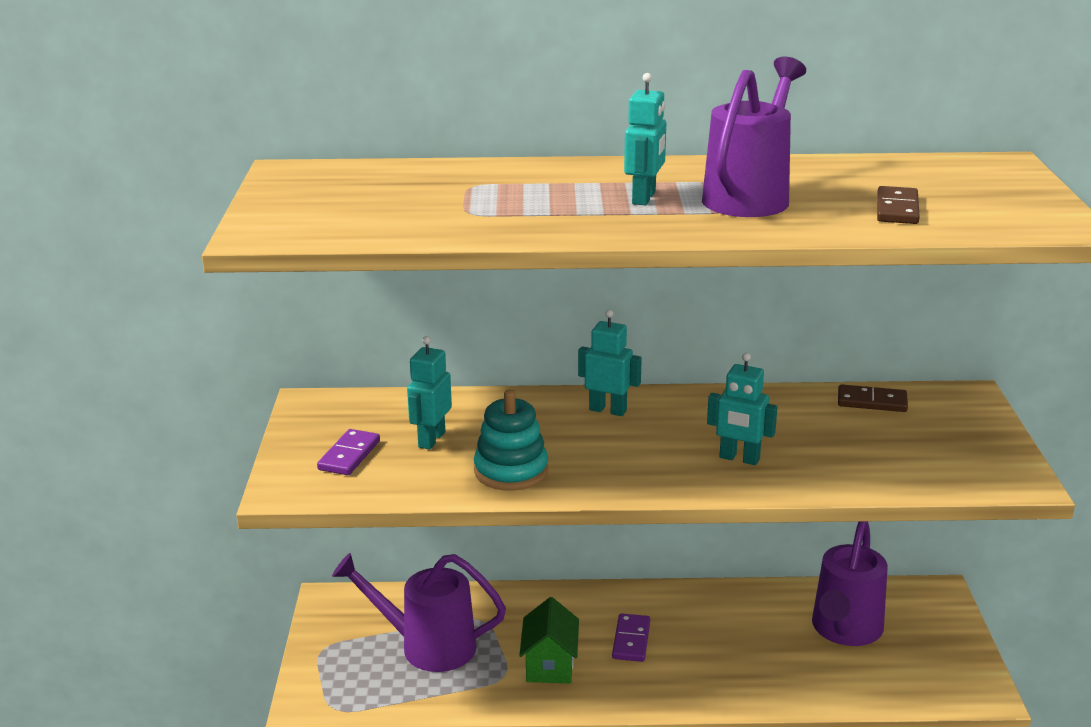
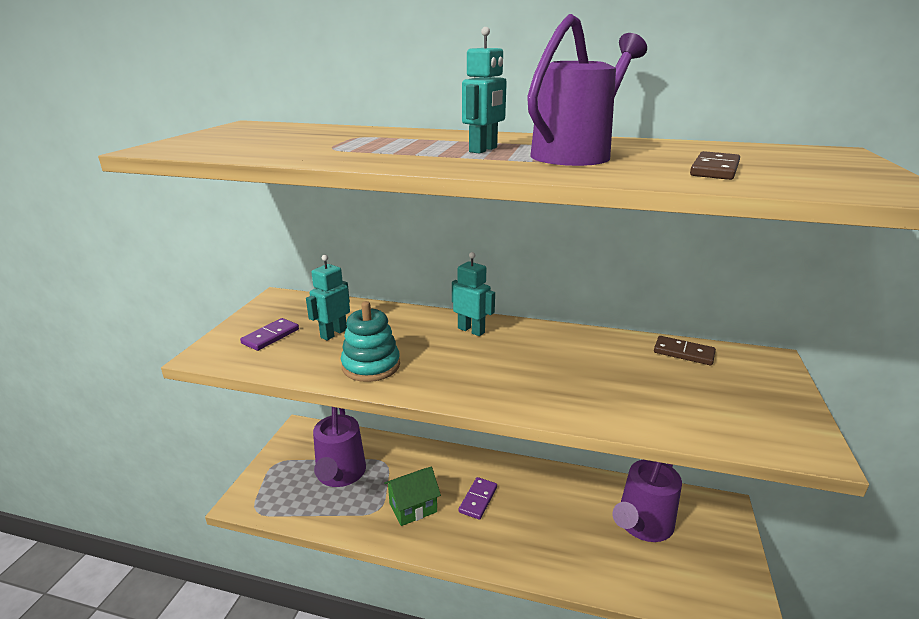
camera: 15 degrees right, 0 degrees up
(427, 646) = (340, 475): purple watering can -> purple watering can turned 120 degrees counterclockwise
(550, 665) = (413, 508): green house -> green house turned 45 degrees clockwise
(739, 459) = (553, 384): turquoise robot -> none

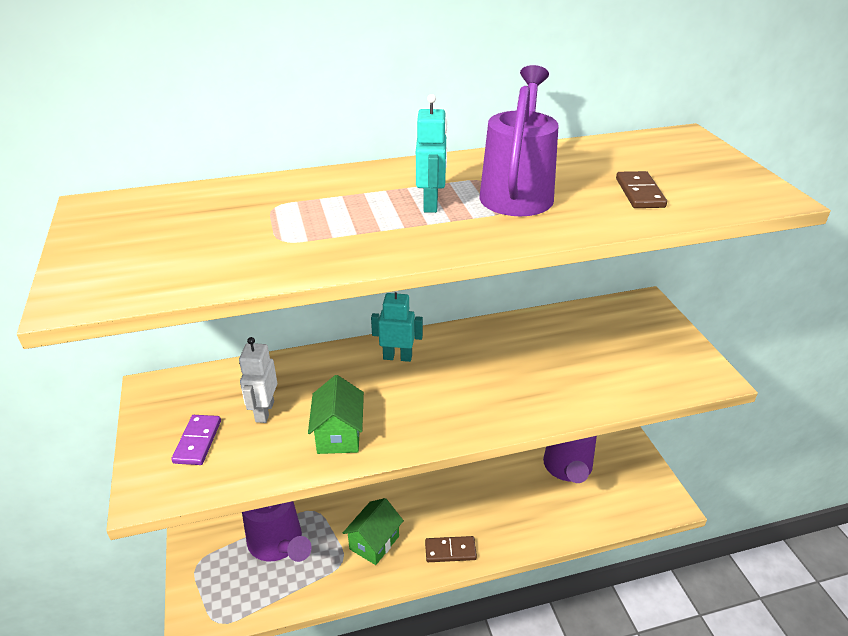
camera: 30 degrees left, 10 degrees up
(333, 333) = (264, 411): turquoise robot -> white robot
(371, 366) = (339, 435): turquoise stacking toy -> green house
(478, 499) = (427, 507): purple domino -> none
(683, 353) = (584, 318): brown domino -> brown domino (450, 551)

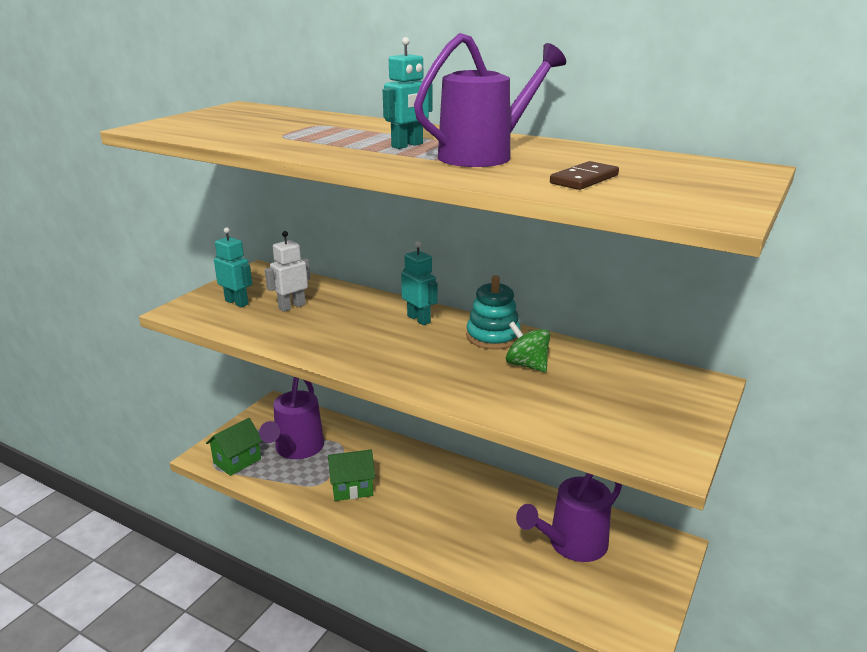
camera: 45 degrees right, 10 degrees down
(197, 441) = (237, 302): purple domino -> turquoise robot
(339, 435) = (309, 337): green house -> green house (237, 461)
(450, 551) = (394, 529): brown domino -> none
(476, 341) = (493, 337): none -> turquoise stacking toy
(536, 354) = (527, 365): none -> green spinning top

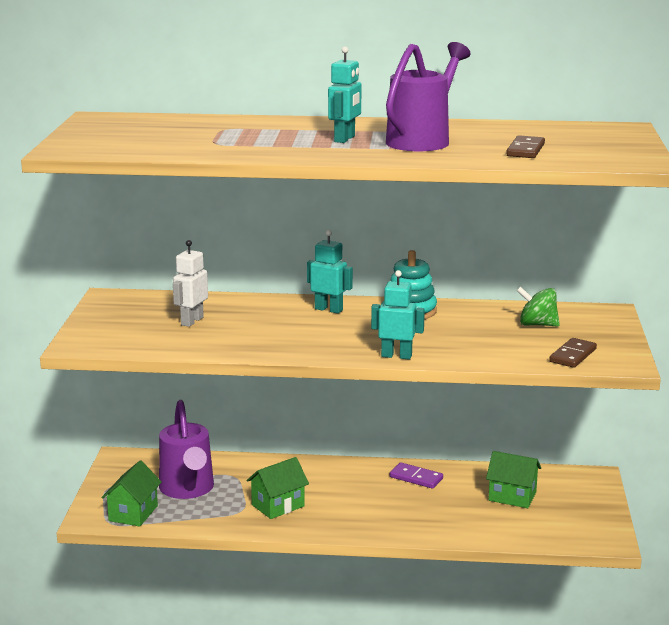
camera: 25 degrees left, 5 degrees down
(237, 302) = (129, 327): turquoise robot -> turquoise robot (396, 356)
(493, 494) = (416, 478): none -> purple domino
(527, 365) = (461, 325): green spinning top -> green spinning top (537, 324)
(571, 545) = (512, 496): purple watering can -> green house
(617, 434) = (573, 355): none -> brown domino

